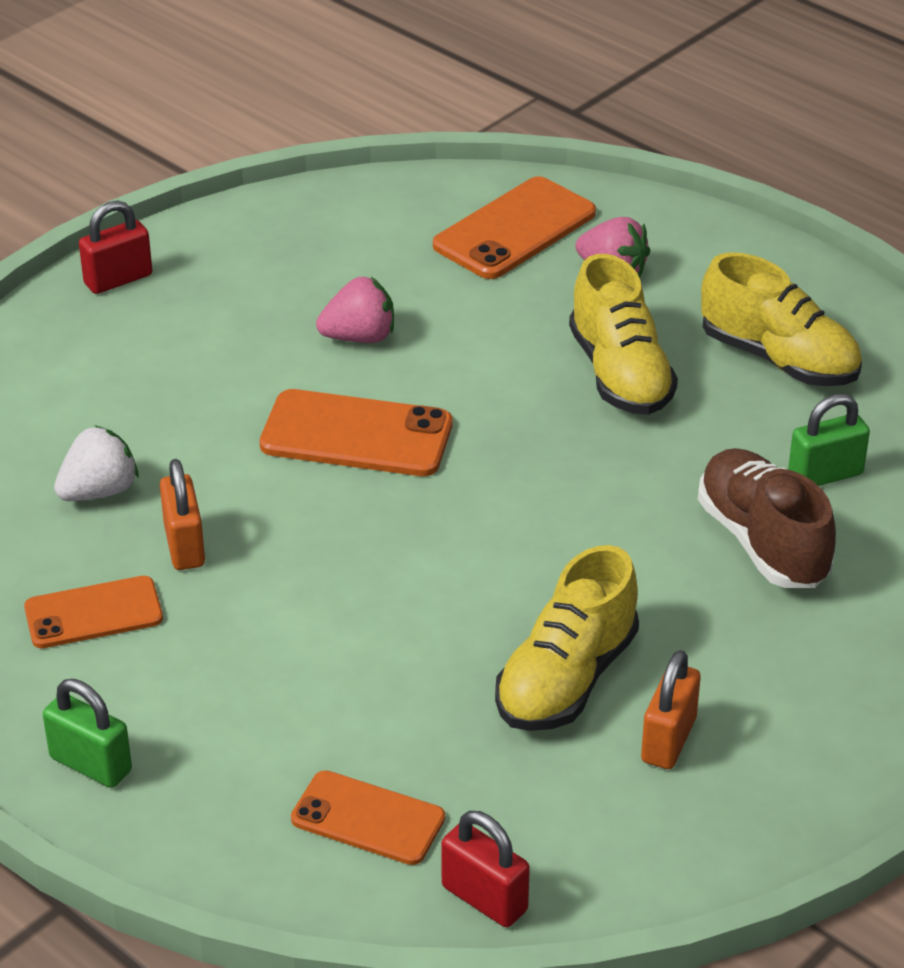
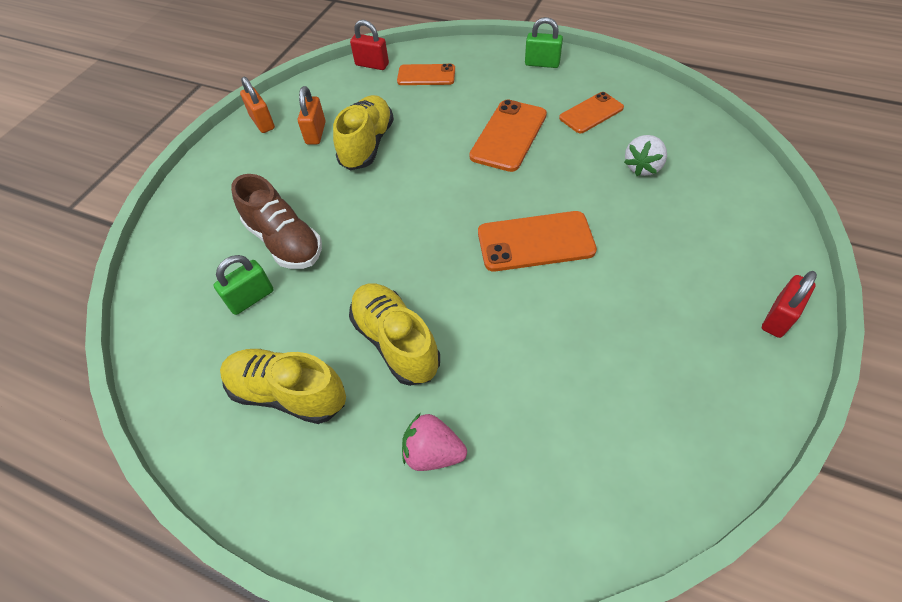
camera: 165 degrees right, 15 degrees up
(184, 545) = (577, 153): orange padlock -> orange padlock (262, 122)
(359, 337) = (581, 318): pink strawberry -> none
(514, 229) = (533, 484): orange phone -> orange phone (509, 135)

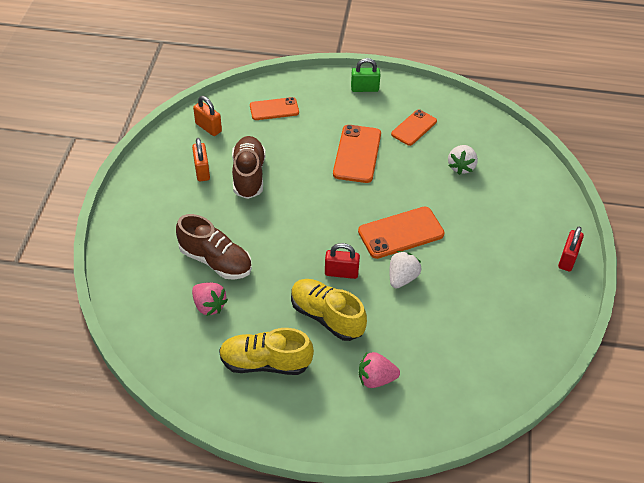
camera: 20 degrees left, 5 degrees down
(251, 298) = (209, 306): green padlock -> pink strawberry
(262, 122) = (152, 167): orange padlock -> orange padlock (208, 127)
(367, 145) = (249, 175): yellow shoe -> brown shoe
(372, 65) = (224, 104): red padlock -> red padlock (341, 272)
(519, 304) = (402, 278): none -> white strawberry

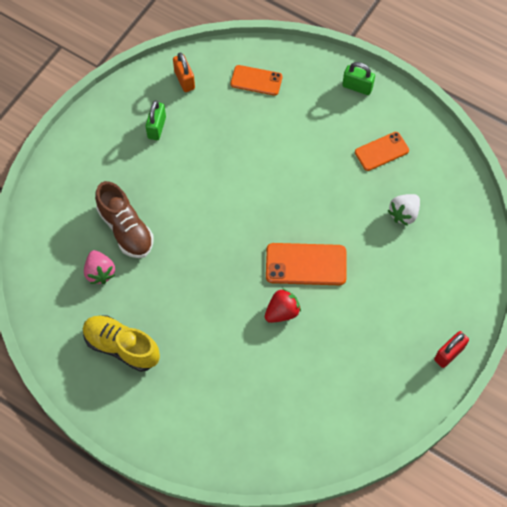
camera: 25 degrees right, 15 degrees up
(202, 171) = (156, 127): orange padlock -> green padlock
(249, 175) = (197, 148): brown shoe -> none
(327, 316) = (195, 324): yellow shoe -> none
(341, 272) = (230, 285): red padlock -> none
(357, 154) = (310, 162): orange phone -> none
(376, 379) = (207, 401): pink strawberry -> none
(402, 278) = (282, 312): white strawberry -> red strawberry

